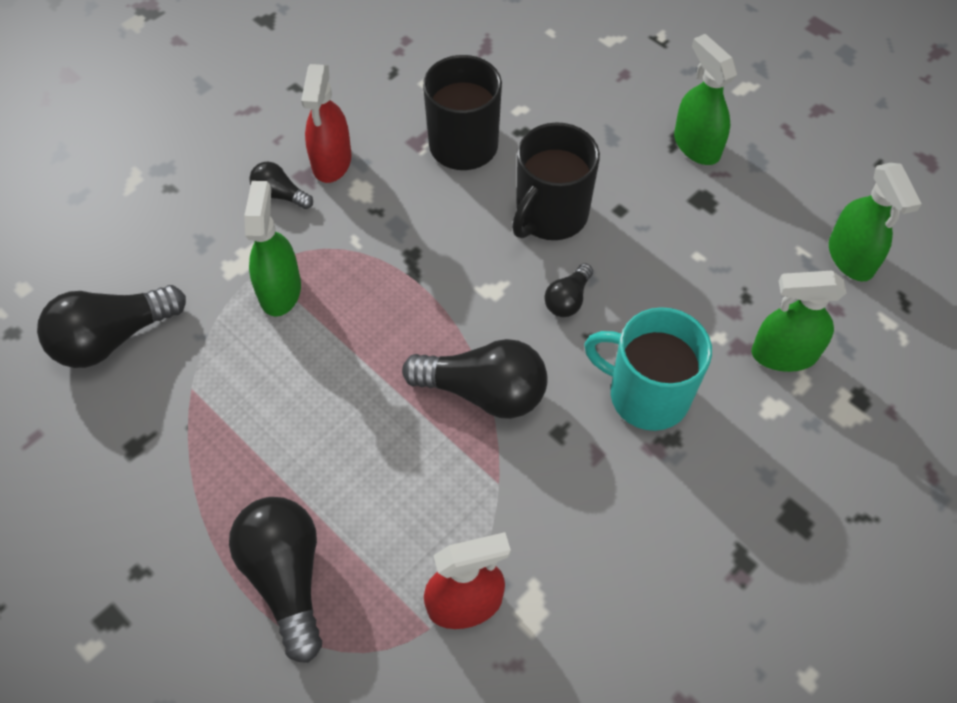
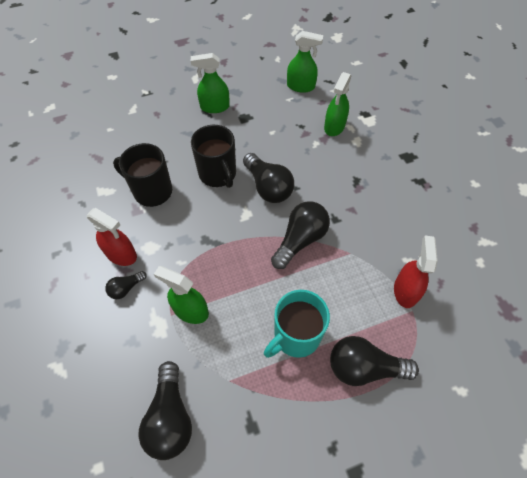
camera: 65 degrees left, 0 degrees up
(568, 299) = (268, 187): black light bulb -> black light bulb, size x1.92
(646, 395) = (331, 179): turquoise mug -> turquoise mug (296, 336)

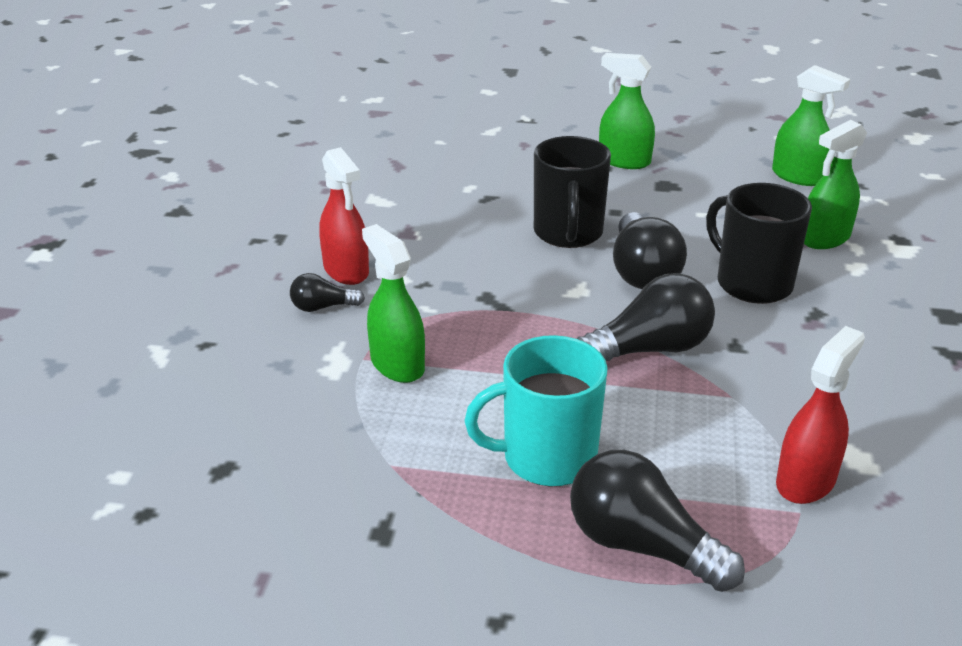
camera: 30 degrees right, 25 degrees down
(151, 191) = (447, 220): black mug -> black mug (752, 283)
(170, 417) = (267, 467): black light bulb -> none

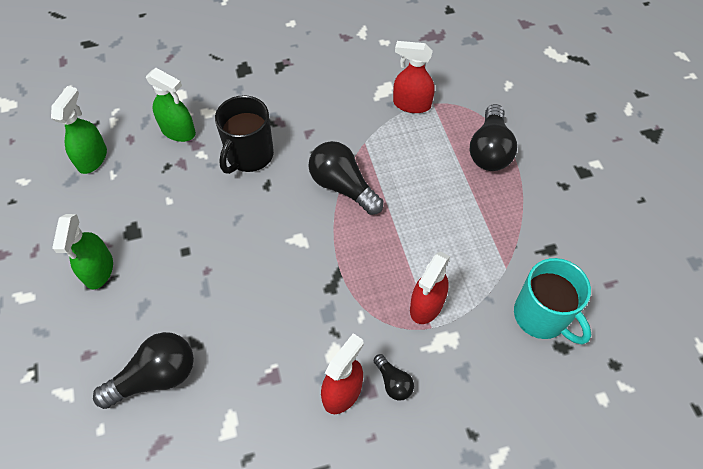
camera: 115 degrees left, 25 degrees up
(397, 364) = (426, 305): green spray bottle -> red spray bottle
(546, 458) = (458, 203): turquoise mug -> turquoise mug (542, 316)
(568, 233) = (228, 269): black mug -> none
(642, 272) = (261, 212): black light bulb -> black light bulb (155, 377)

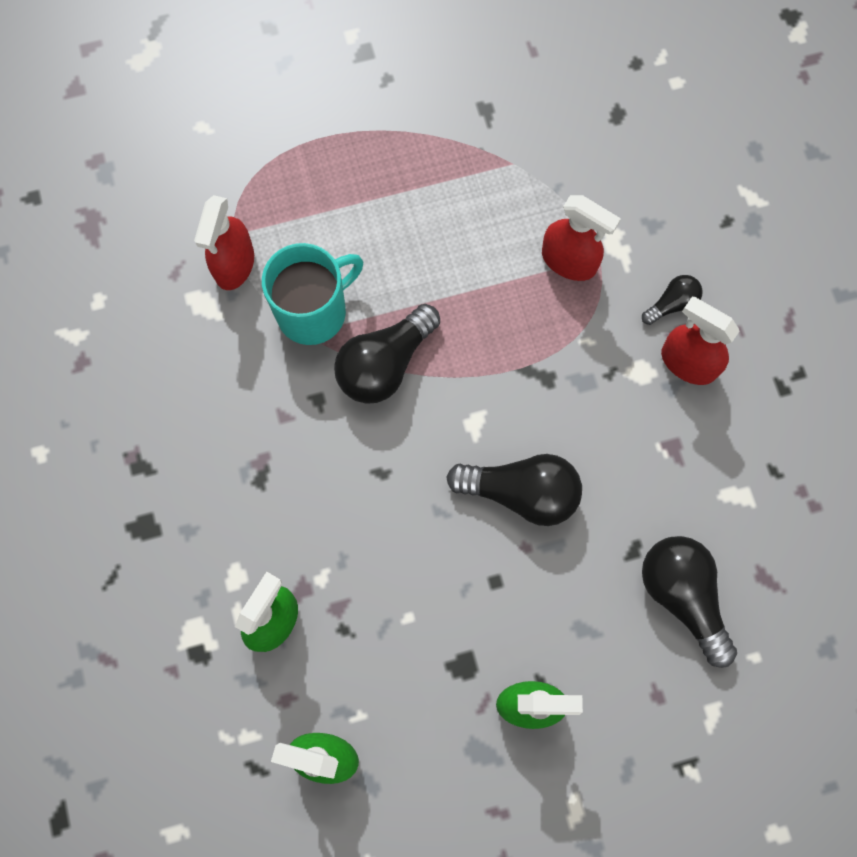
camera: 90 degrees left, 15 degrees up
(249, 155) = (326, 503): black mug -> none
(489, 150) = (325, 164): black light bulb -> black light bulb (521, 493)
(542, 316) = (579, 131): turquoise mug -> turquoise mug (314, 311)

